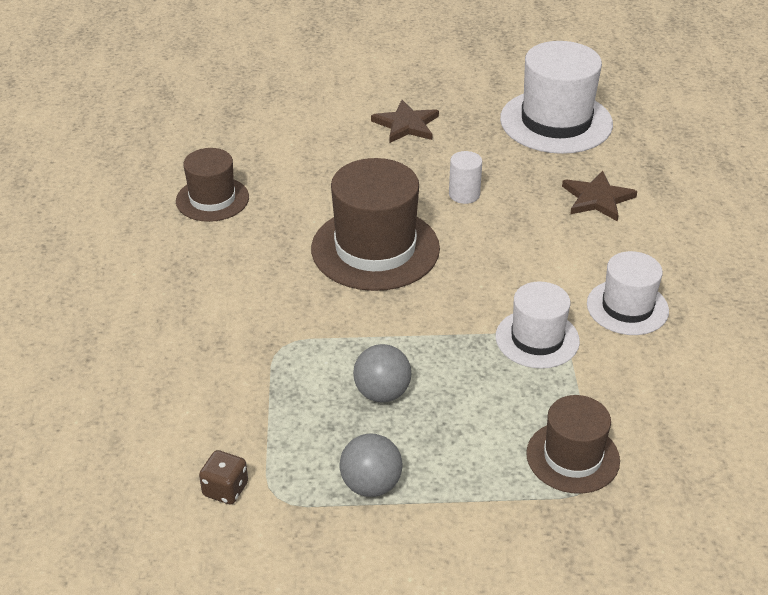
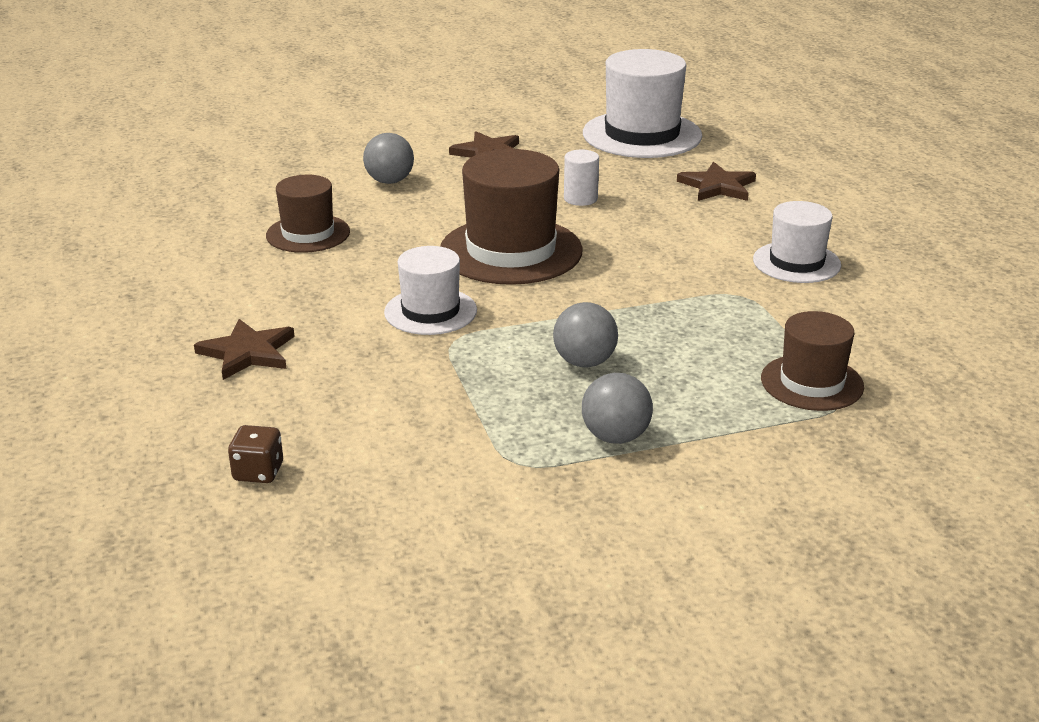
camera: 15 degrees left, 10 degrees down
(110, 328) = (247, 352): none -> brown star
(225, 489) = (456, 466): brown dice -> brown dice (258, 472)
(306, 147) = (389, 181): none -> grey ball
(537, 339) = (721, 298): white hat -> white hat (430, 311)

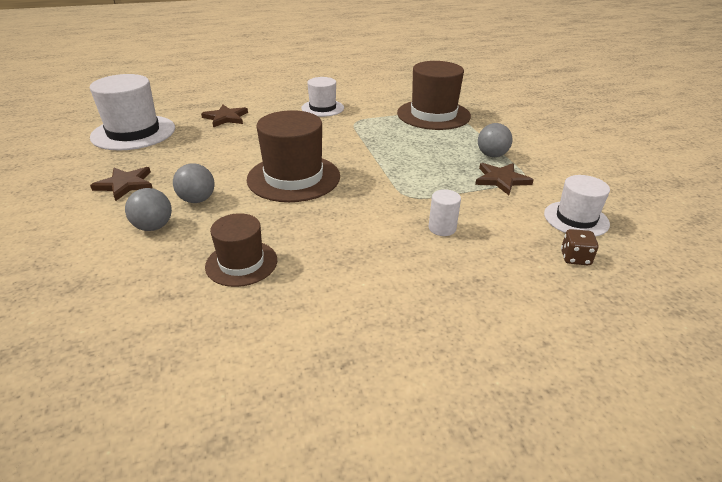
camera: 90 degrees left, 5 degrees up
(247, 352) = (437, 277): brown star -> brown star (501, 180)
(430, 311) = (373, 204): white hat -> white hat (576, 219)
(580, 199) = (224, 154): white cylinder -> white cylinder (442, 228)
(584, 362) = (426, 160): grey ball -> grey ball (197, 200)
(812, 383) = (433, 115): brown hat -> brown hat, size x1.67

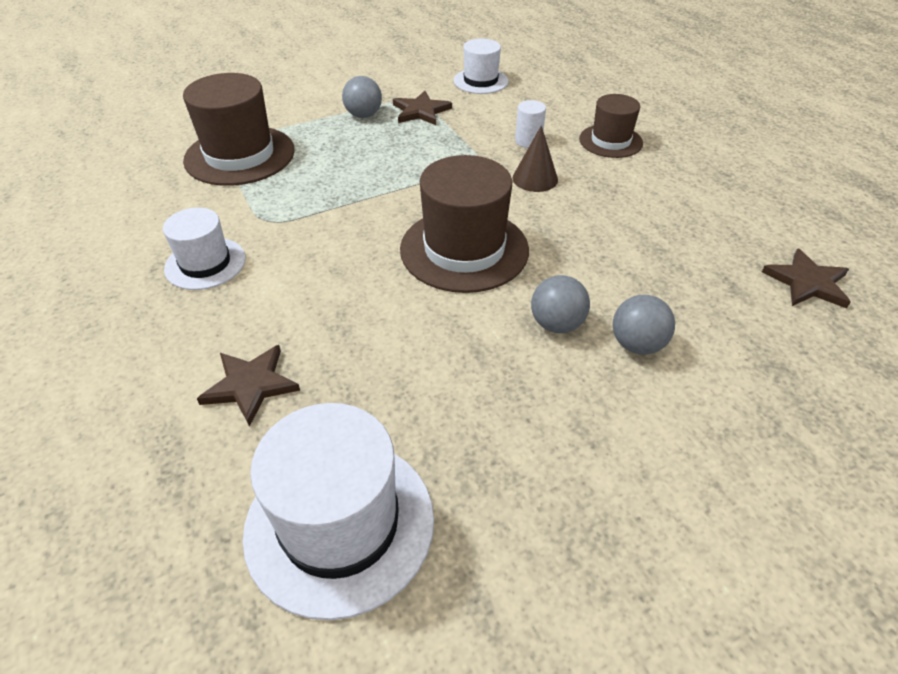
camera: 100 degrees left, 10 degrees up
(125, 184) = (551, 428): brown star -> brown star (807, 282)
(241, 263) = (655, 250): brown hat -> brown hat (610, 141)
(374, 221) = (535, 178): none -> brown cone
(575, 258) = (540, 85): brown dice -> none

